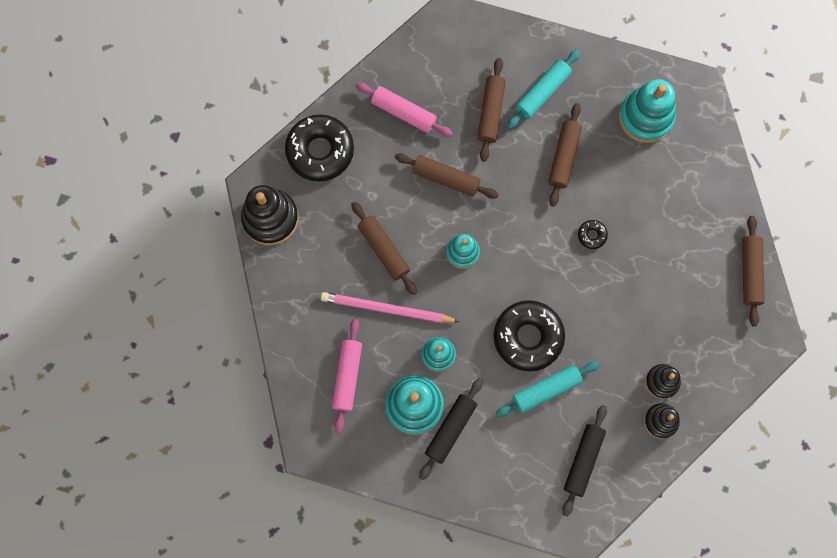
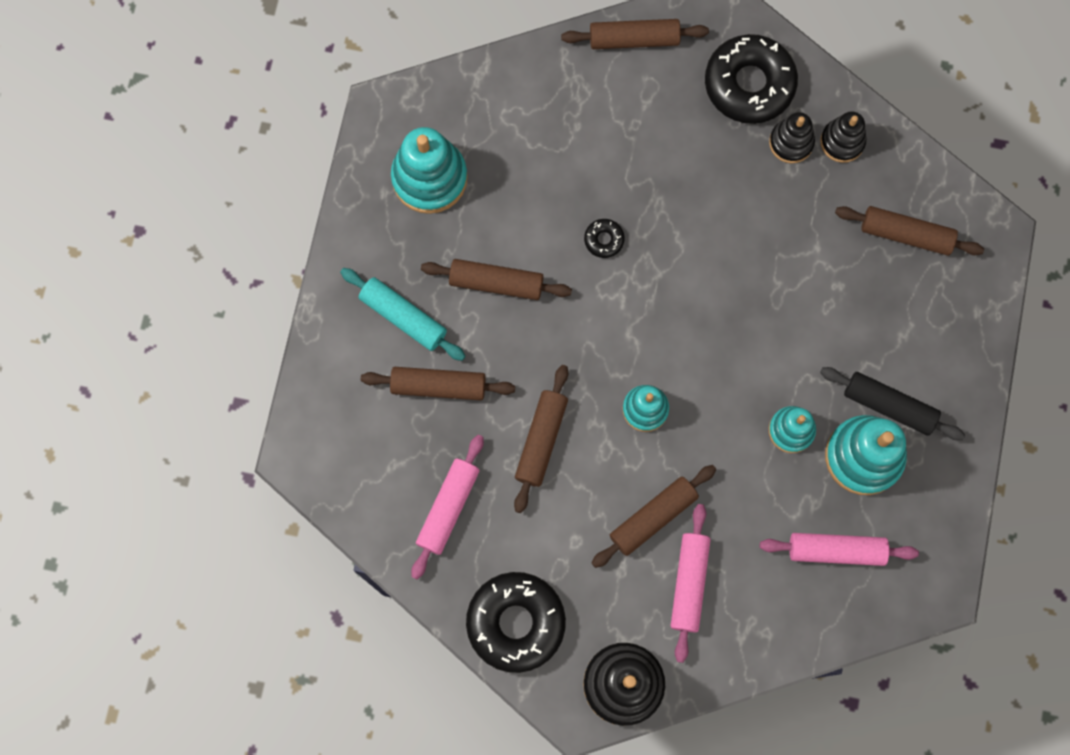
camera: 95 degrees left, 0 degrees up
(335, 270) = (689, 583): none -> pink rolling pin
(387, 309) = (736, 505): pink pencil -> none
(528, 337) = (753, 314): black donut -> black donut (749, 84)
(546, 390) = (820, 286): turquoise rolling pin -> none
(583, 460) = (906, 234): black rolling pin -> brown rolling pin

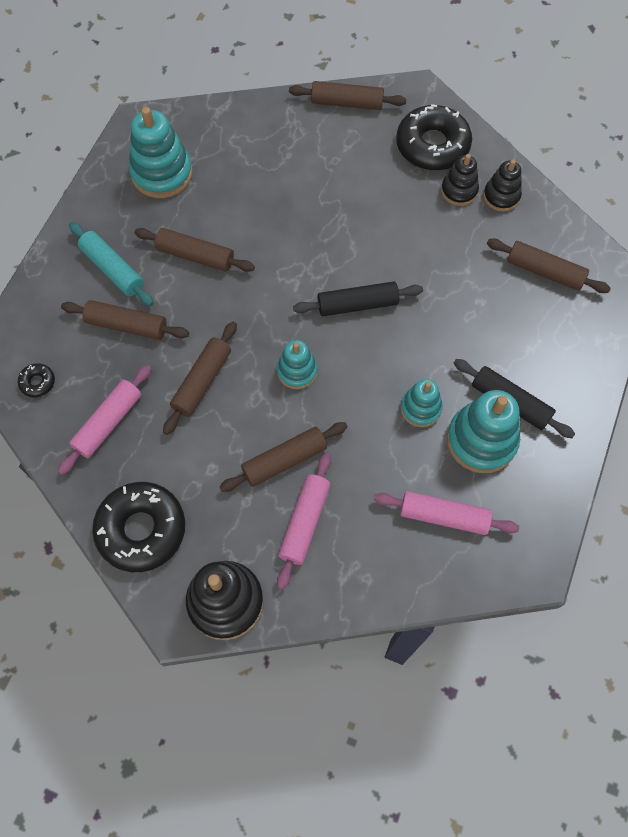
camera: 10 degrees right, 10 degrees down
(604, 240) = (291, 238): black donut -> black donut (37, 382)
(697, 314) = (357, 304): none -> black rolling pin

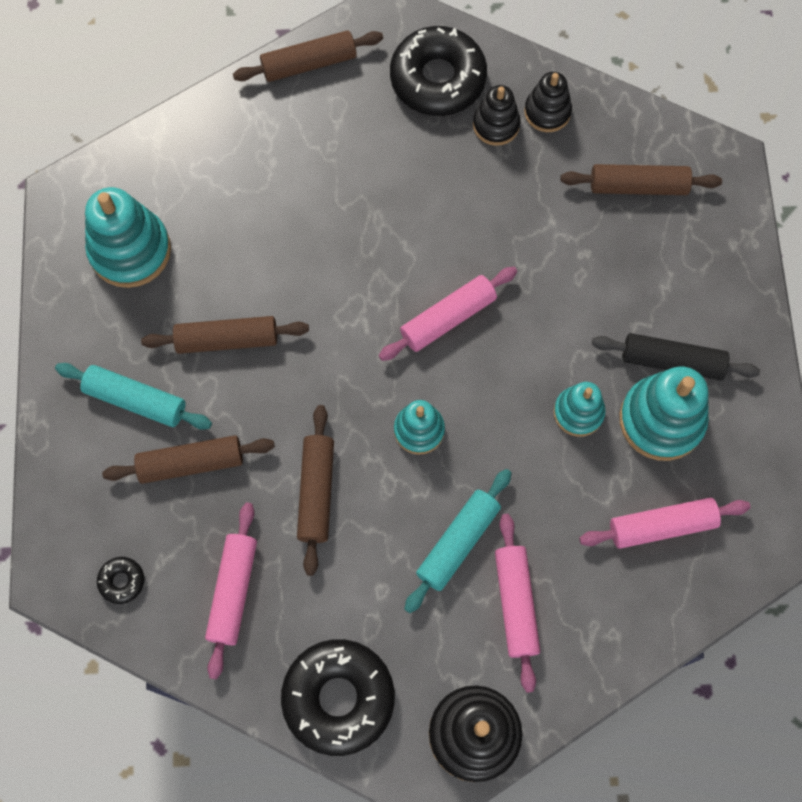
camera: 25 degrees left, 5 degrees up
(284, 460) = (458, 542): brown rolling pin -> turquoise rolling pin
(357, 304) = (447, 318): black rolling pin -> pink rolling pin

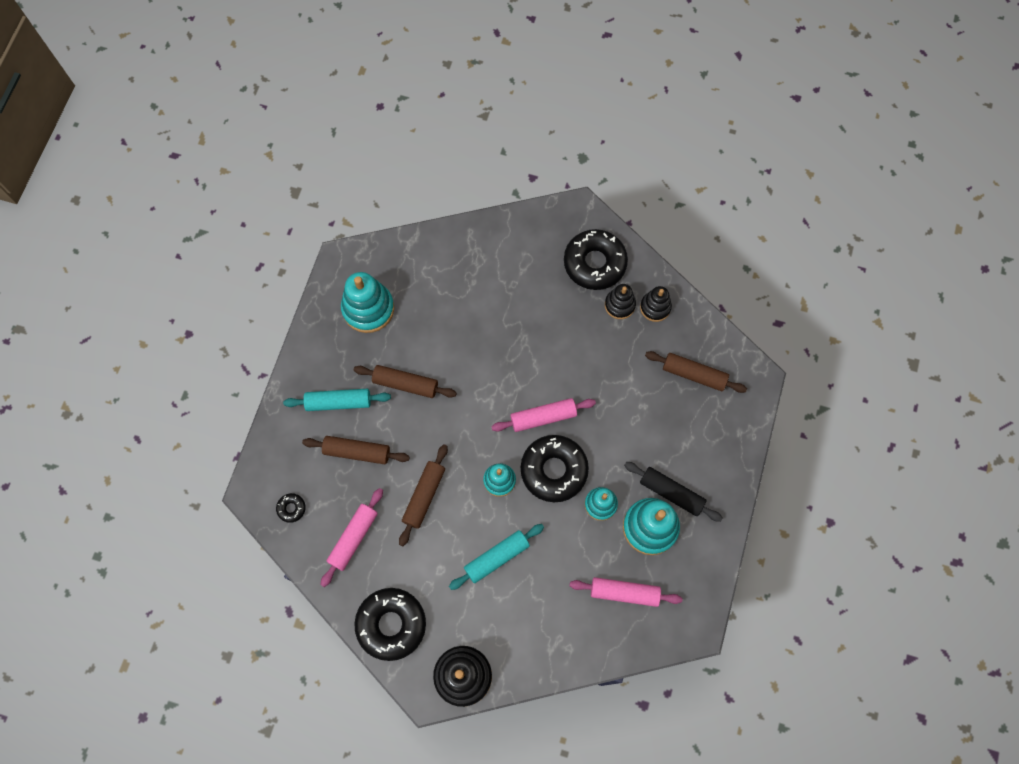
camera: 20 degrees right, 0 degrees up
(136, 400) = (338, 402): turquoise rolling pin -> turquoise rolling pin turned 45 degrees counterclockwise
(309, 63) = (518, 227): brown rolling pin -> none
(492, 388) = (554, 470): none -> black donut
(516, 603) = (517, 607): pink rolling pin -> none

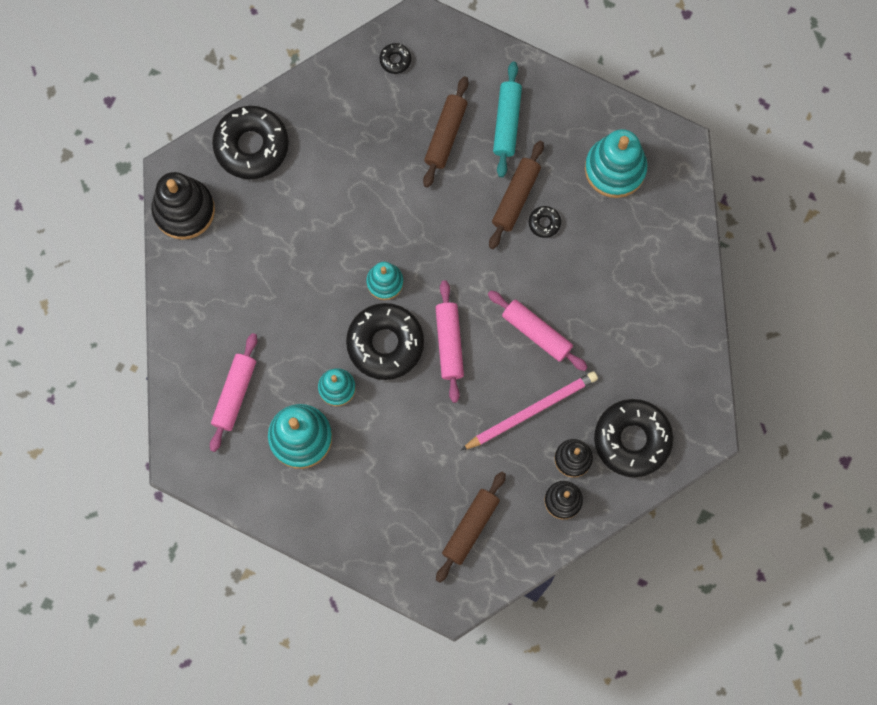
camera: 100 degrees right, 5 degrees up
(353, 538) = (350, 119): pink rolling pin -> pink rolling pin (536, 333)
(424, 357) = (544, 223): none -> black donut
(424, 496) = (382, 199): brown rolling pin -> none
(496, 557) = (300, 265): turquoise rolling pin -> none
(587, 342) = (531, 411): none -> pink pencil
(671, 493) = (334, 469): black rolling pin -> none

